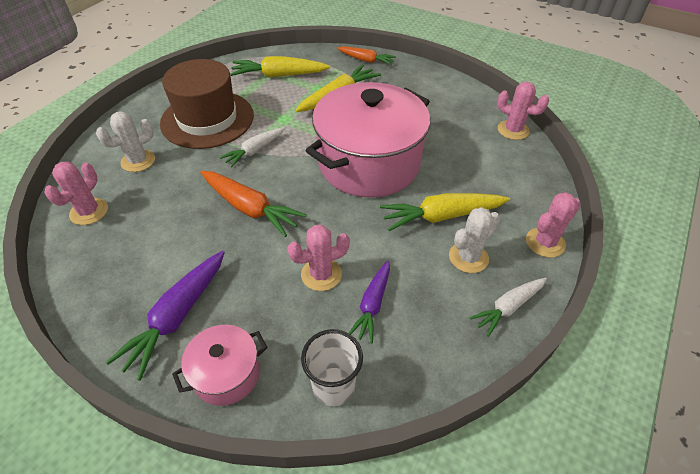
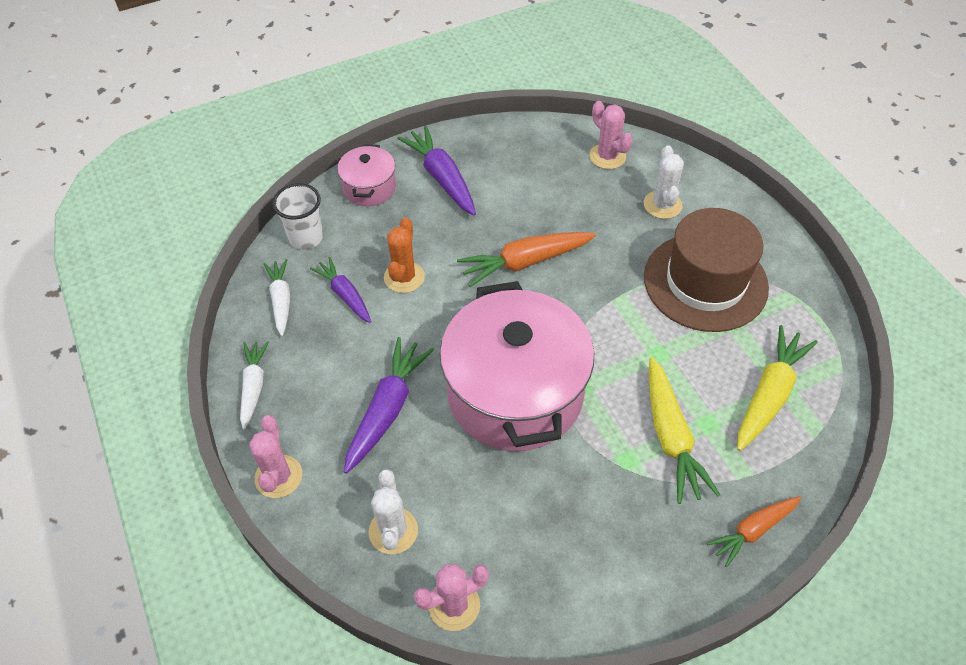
camera: 125 degrees right, 5 degrees up
(254, 151) = (614, 301): white carrot -> white carrot (281, 300)
(321, 274) = (404, 277): pink cactus -> orange cactus
(442, 216) = (387, 409): yellow carrot -> purple carrot
(468, 257) = (324, 395): white cactus -> white cactus (393, 531)

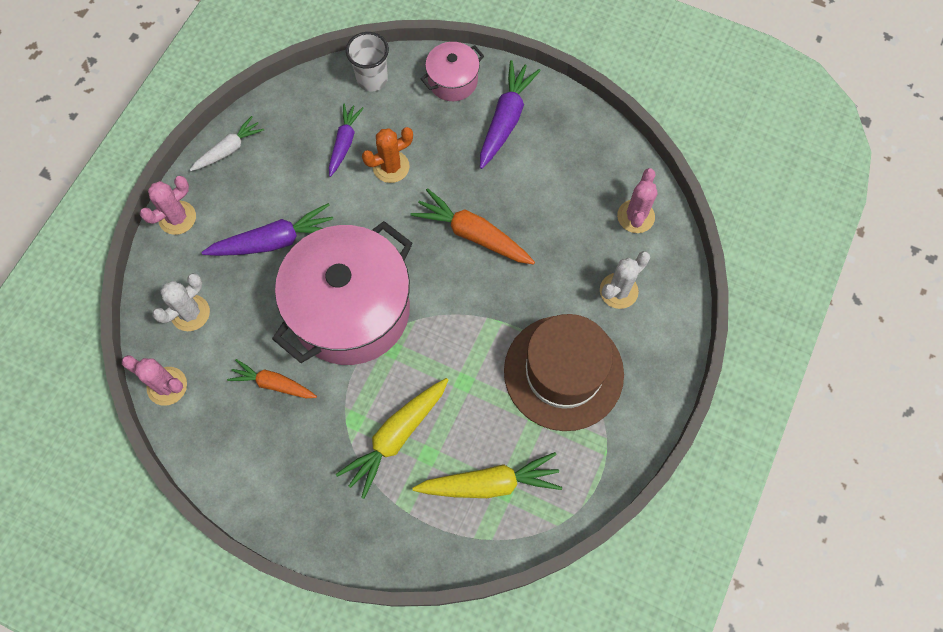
camera: 50 degrees right, 15 degrees up
(281, 300) = (307, 109): white carrot -> none
(753, 530) = (360, 539): orange carrot -> orange carrot (273, 384)

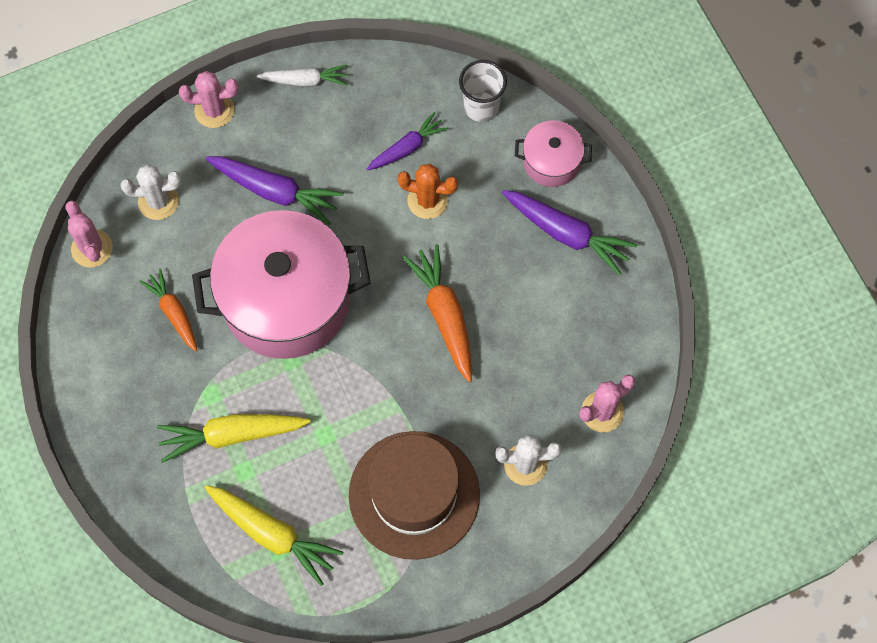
camera: 40 degrees right, 0 degrees up
(505, 120) = (566, 234): purple carrot -> purple carrot turned 60 degrees clockwise

